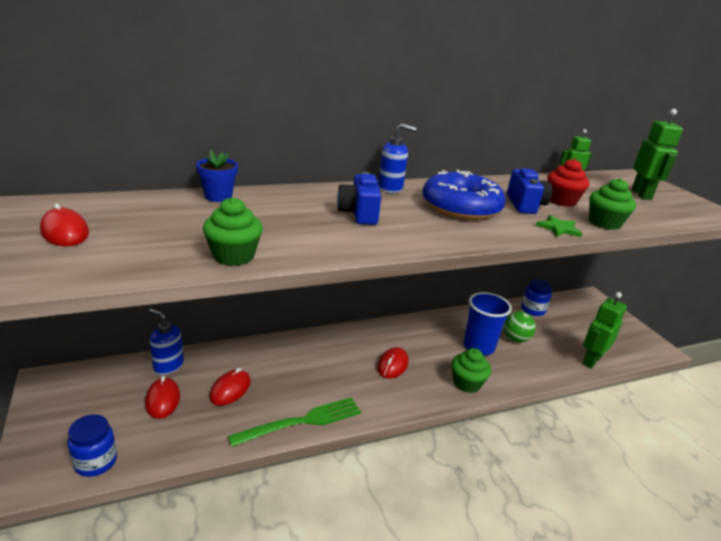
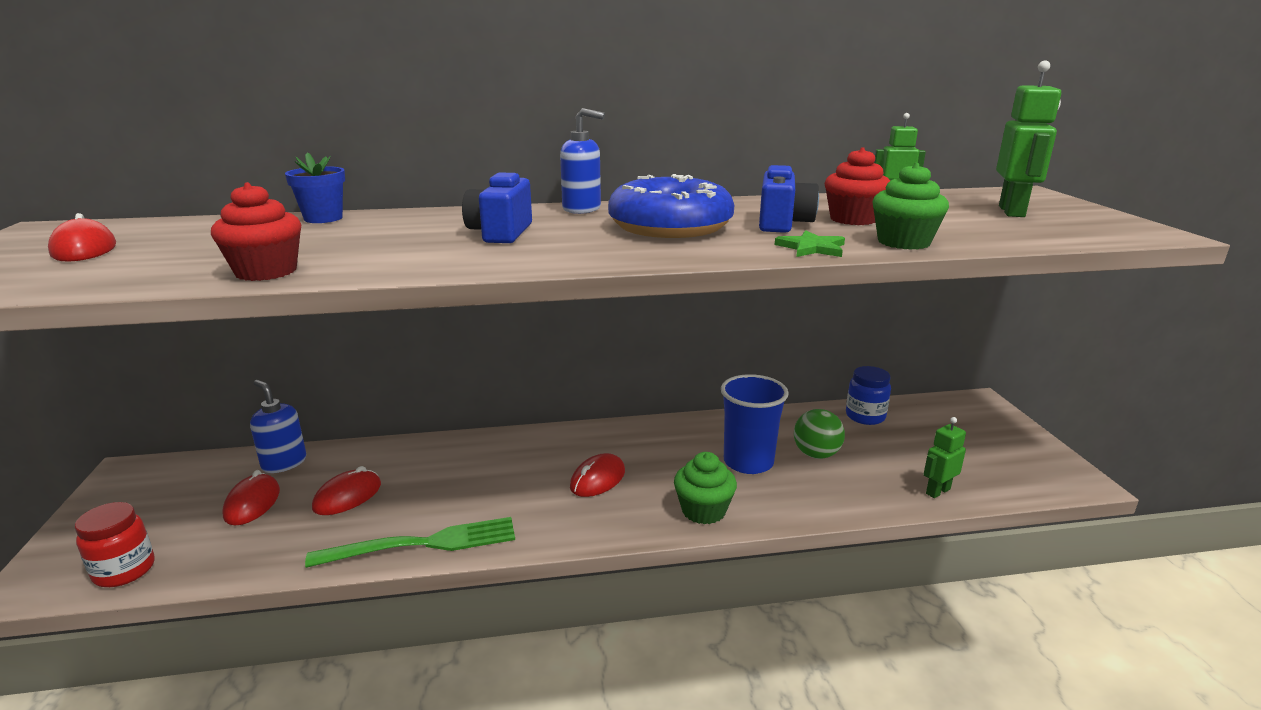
camera: 15 degrees right, 5 degrees down
(96, 462) = (124, 571): blue jar -> red jar
(233, 256) = (266, 271): green cupcake -> red cupcake
(591, 360) = (937, 491): green robot -> green robot, size x0.63

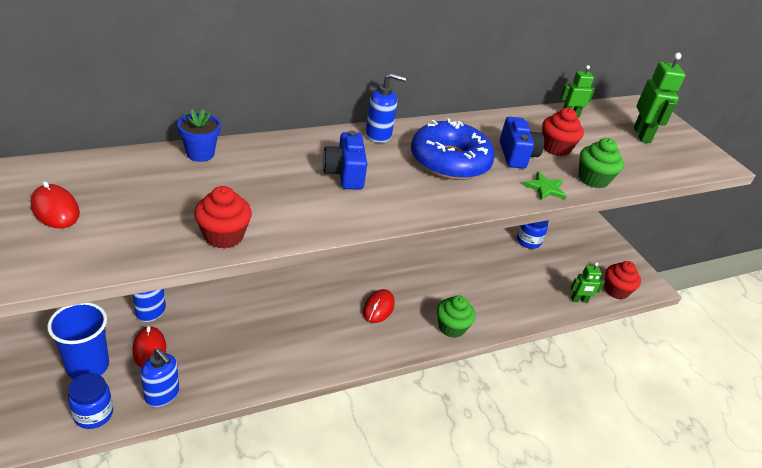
camera: 20 degrees left, 15 degrees up
(124, 571) = (93, 414): red jar -> blue jar
(230, 556) = (162, 394): none -> blue soap dispenser
(347, 496) = (215, 337): red mouse -> none
(424, 543) = (288, 370): green fork -> none
(748, 462) = (467, 286): blue cup -> blue cup (88, 366)
(816, 454) = (506, 276): green ball -> none
(937, 491) = (579, 300): green robot -> green robot turned 135 degrees counterclockwise
(1009, 483) = (616, 290): none -> red cupcake

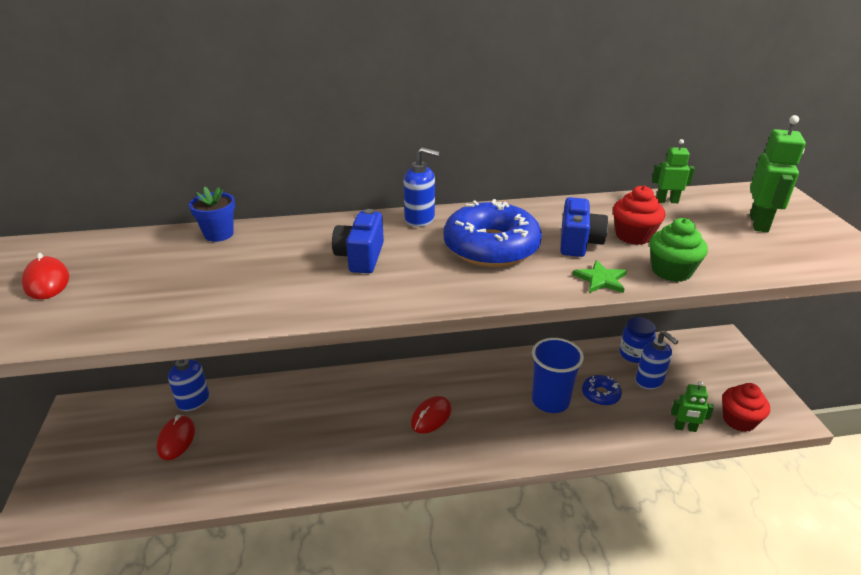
camera: 20 degrees right, 5 degrees down
(88, 366) = (112, 450): blue cup -> blue cup (550, 401)
(93, 414) = (96, 501): blue jar -> none
(162, 394) = (169, 488): blue soap dispenser -> blue soap dispenser (649, 381)
(223, 236) = (193, 314): red cupcake -> none
(451, 327) = (511, 446): green cupcake -> none
(510, 277) = (600, 394): none -> blue donut

